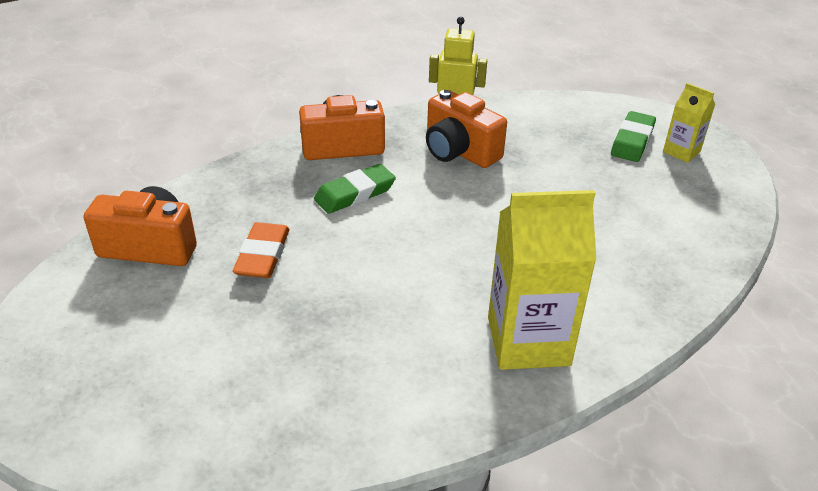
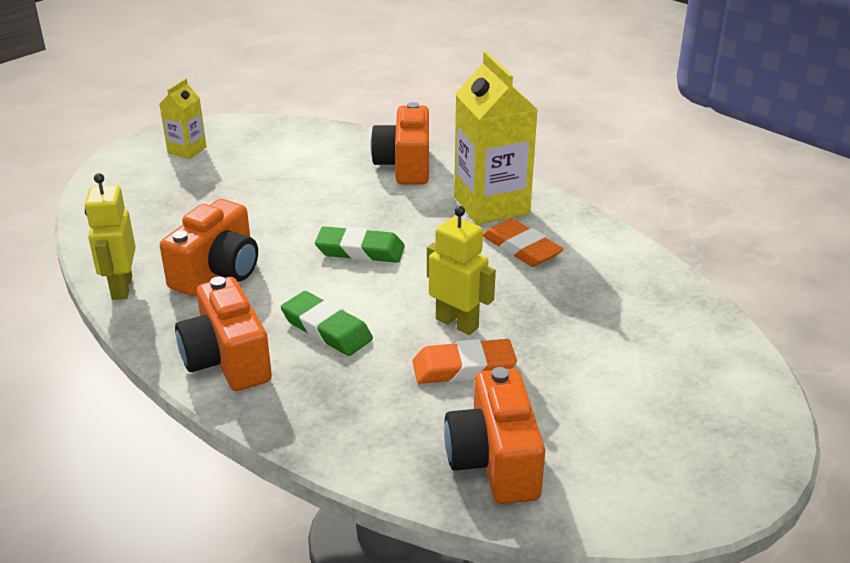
camera: 105 degrees left, 5 degrees down
(324, 265) = (457, 323): none -> yellow robot
(428, 341) = (521, 248): none -> orange eraser
(632, 141) = (172, 174): green eraser -> green eraser (360, 250)
(635, 290) = (405, 165): none -> orange camera

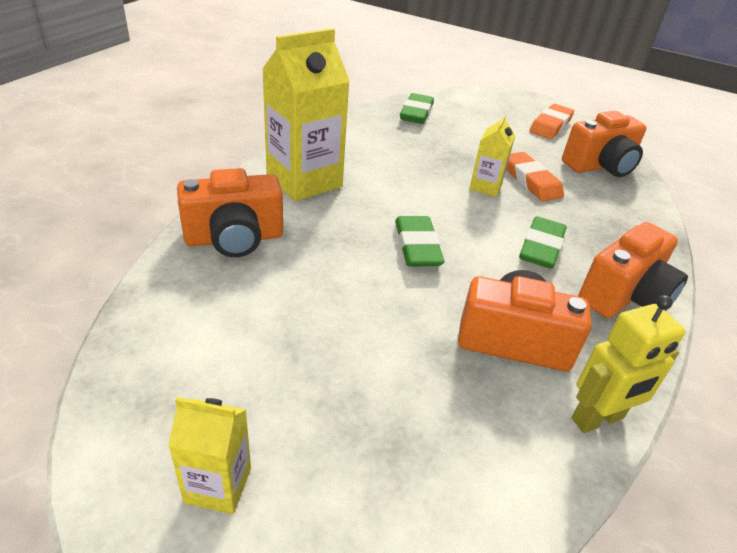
camera: 110 degrees left, 5 degrees up
(457, 323) = (485, 187): yellow robot -> yellow carton
(521, 248) = (369, 164): orange eraser -> orange eraser (550, 125)
(671, 312) = (416, 113): none -> green eraser

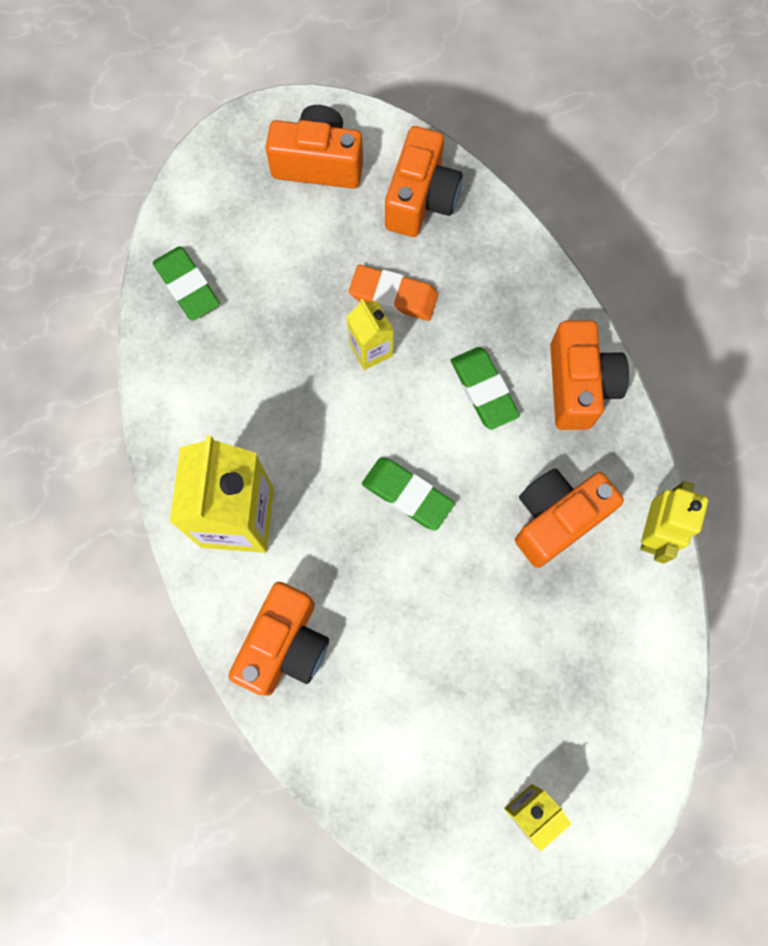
camera: 45 degrees left, 35 degrees up
(550, 125) = (318, 163): orange eraser -> orange camera

